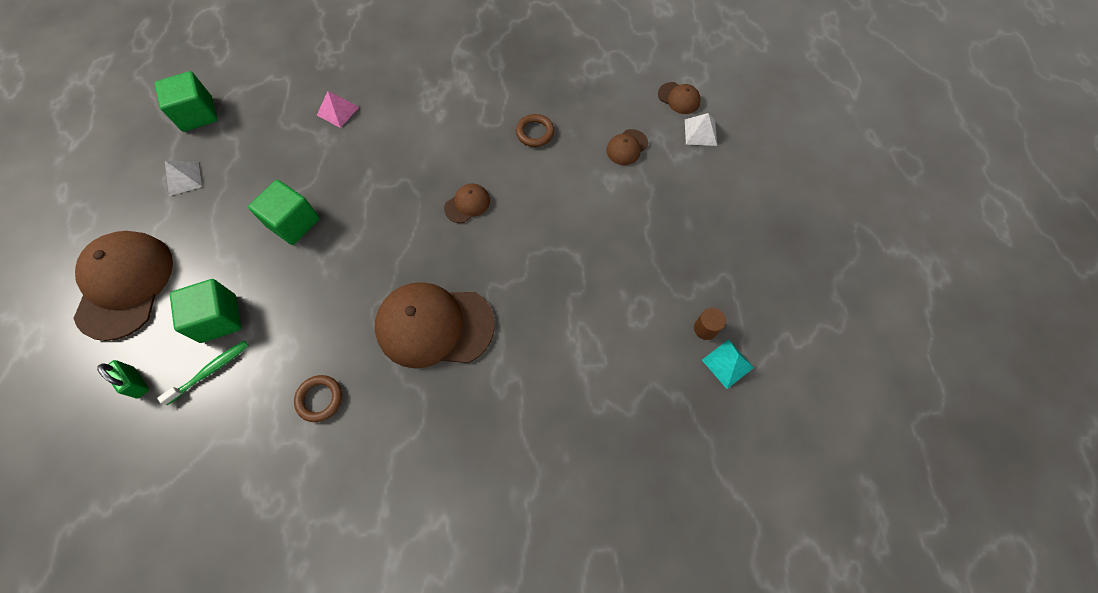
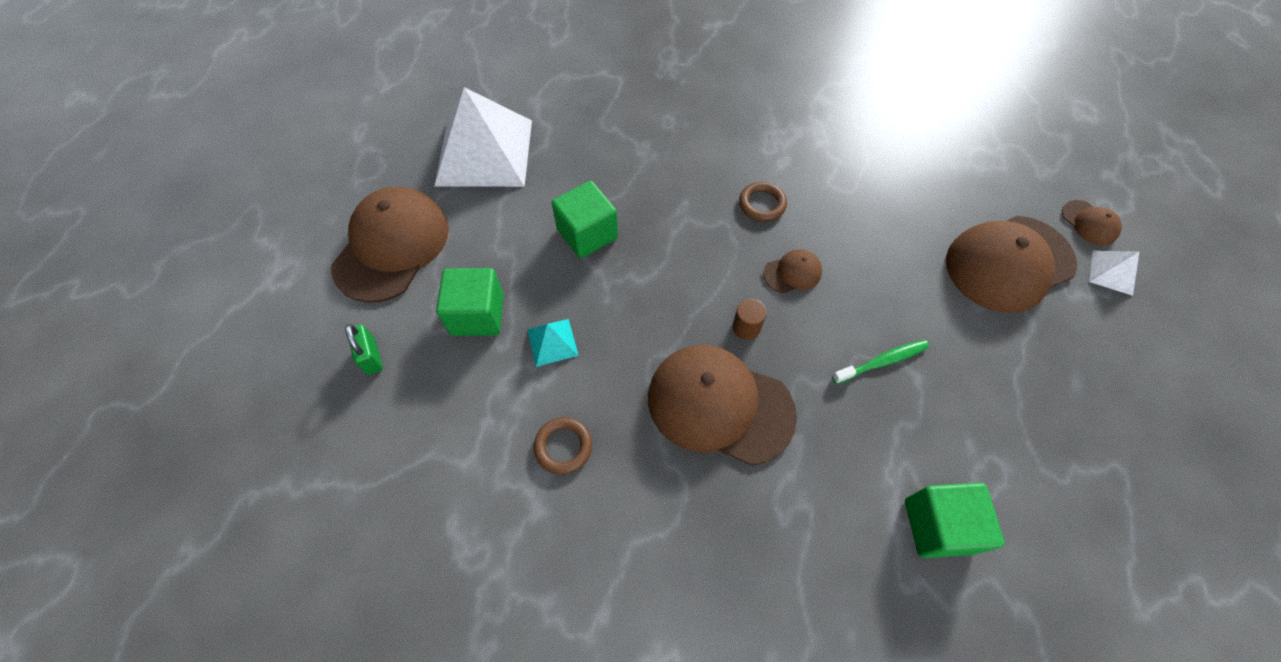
camera: 20 degrees right, 5 degrees down
(183, 178) = (484, 152): white pyramid -> white pyramid, size x2.41
(198, 114) = (517, 90): green cube -> green cube (938, 526)
(209, 371) = (451, 371): green toothbrush -> green toothbrush (881, 362)
(338, 111) = (667, 126): pink pyramid -> none
(535, 132) = (893, 213): brown ring -> brown ring (762, 204)
(627, 147) = (1009, 263): brown cap -> brown cap, size x2.24
(705, 328) = (1078, 530): brown cylinder -> brown cylinder (746, 327)
(727, 363) = (1103, 590): turquoise pyramid -> turquoise pyramid (552, 342)

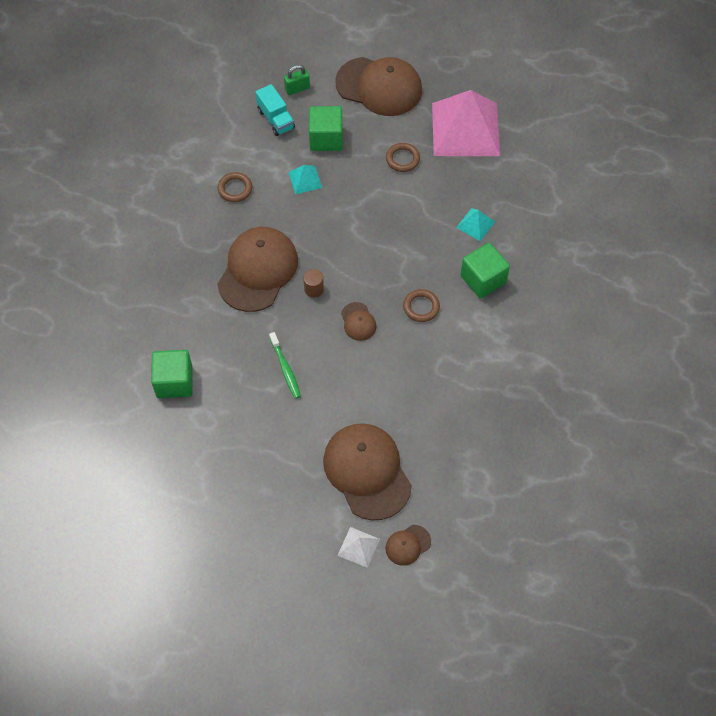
camera: 90 degrees right, 0 degrees up
(428, 387) = (276, 119): none -> turquoise truck
(484, 152) = (465, 129): white pyramid -> pink pyramid
(526, 220) = (402, 159): none -> brown ring
(587, 234) = (391, 195): green cube -> green cube (483, 279)
(635, 147) = (475, 224): none -> turquoise pyramid

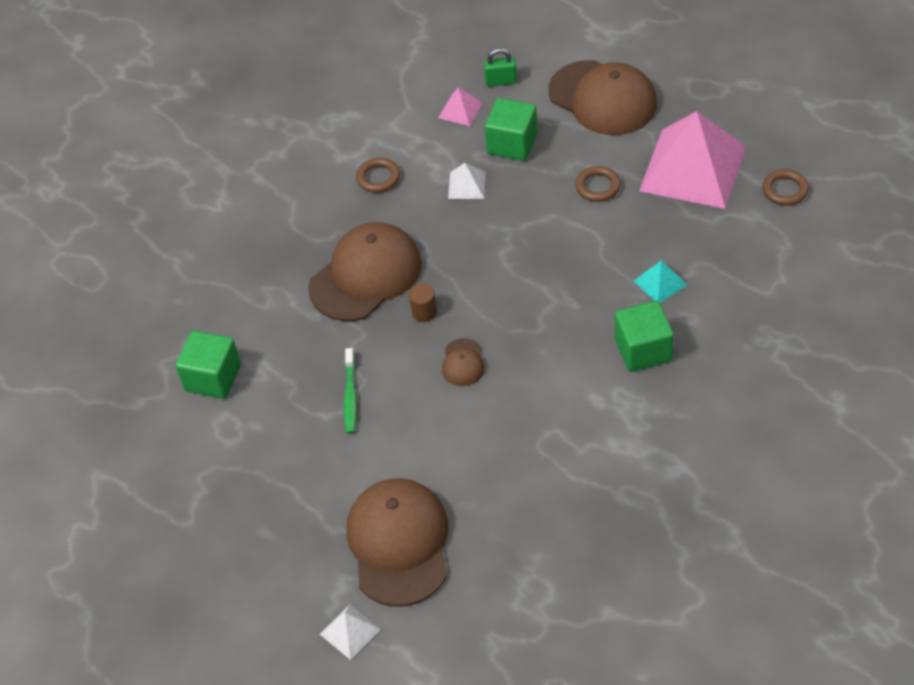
camera: 25 degrees right, 10 degrees down
(276, 119) = (460, 110): turquoise truck -> pink pyramid
(305, 180) = (467, 185): turquoise pyramid -> white pyramid
(408, 545) = (413, 647): brown cap -> none
(421, 307) = (549, 364): brown ring -> brown ring (785, 190)

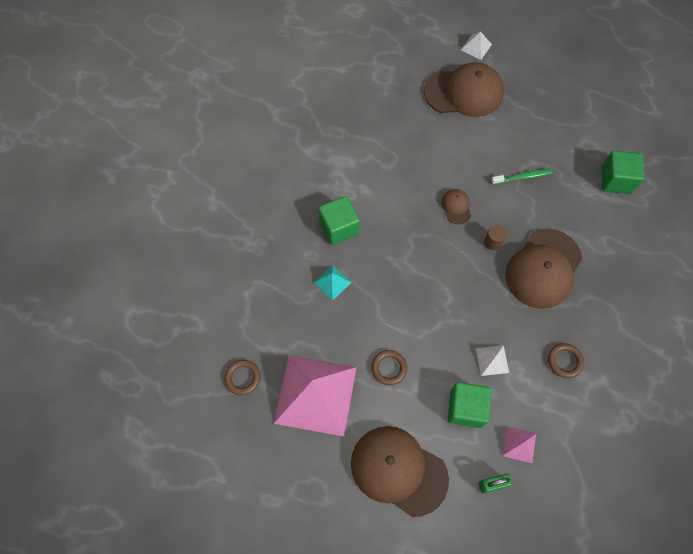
camera: 165 degrees right, 15 degrees up
(350, 395) = (522, 177): green toothbrush -> green toothbrush turned 90 degrees clockwise
(399, 543) = (464, 92): brown cap -> brown cap turned 75 degrees counterclockwise

